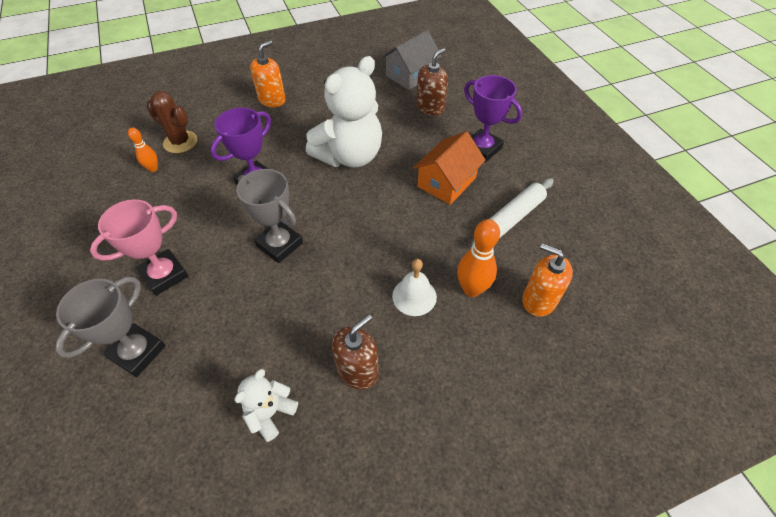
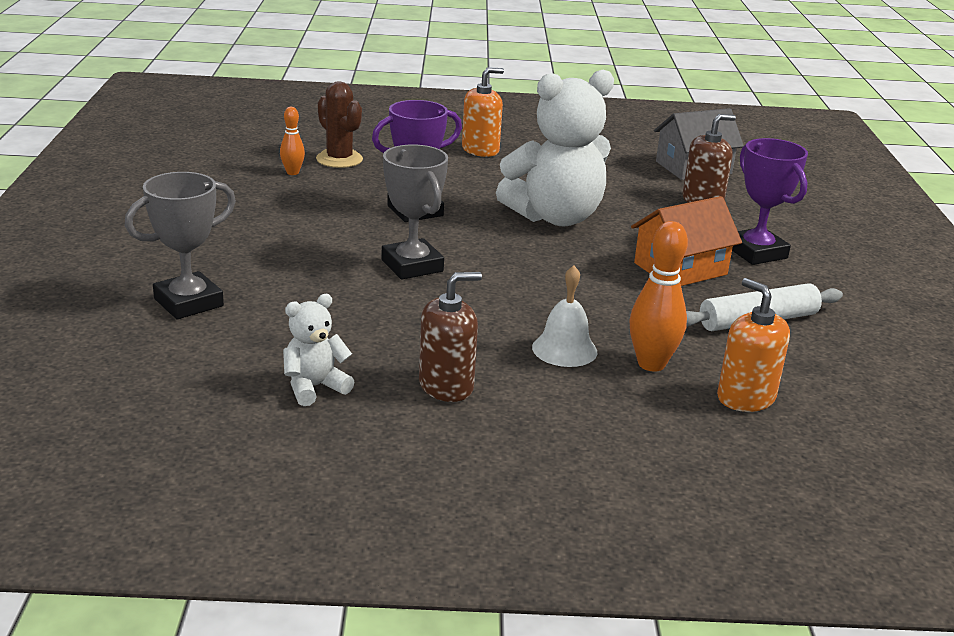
camera: 20 degrees right, 25 degrees down
(164, 275) = (255, 255): pink trophy -> none

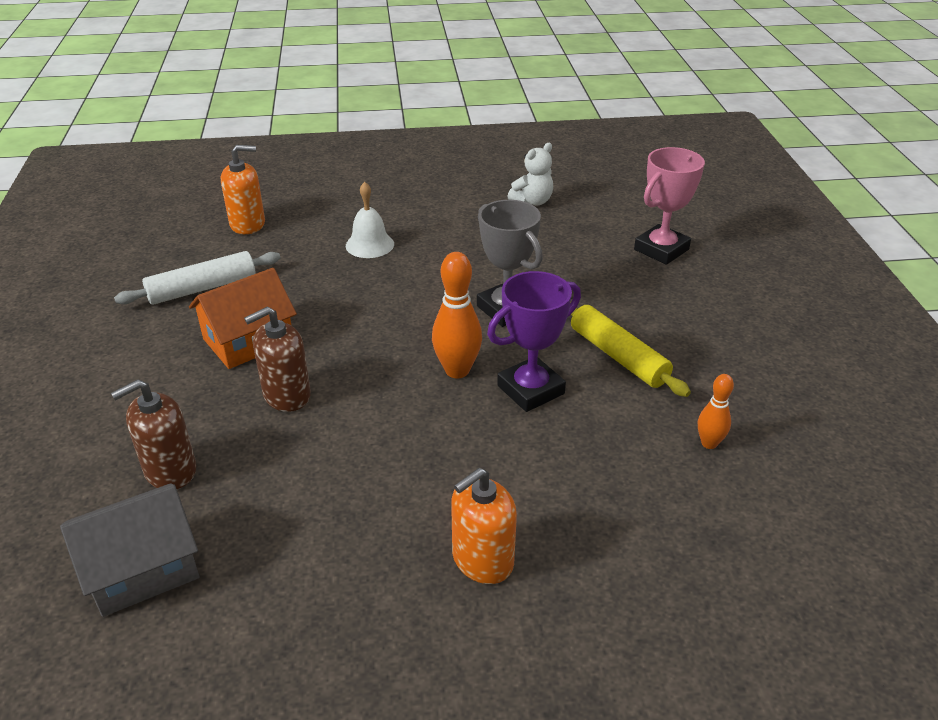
camera: 175 degrees right, 10 degrees up
(188, 302) = (661, 249): grey trophy -> pink trophy
(323, 222) = (618, 356): none -> yellow rolling pin
(339, 159) = (672, 488): brown cactus -> none
(446, 386) = (450, 211): brown soap dispenser -> brown soap dispenser (286, 395)
(555, 217) = (369, 404): white teddy bear -> none
(651, 364) = (306, 240): orange bowling pin -> orange bowling pin (457, 370)
(745, 398) = (248, 224): orange soap dispenser -> orange soap dispenser turned 60 degrees counterclockwise
(756, 252) = (153, 377): purple trophy -> none

